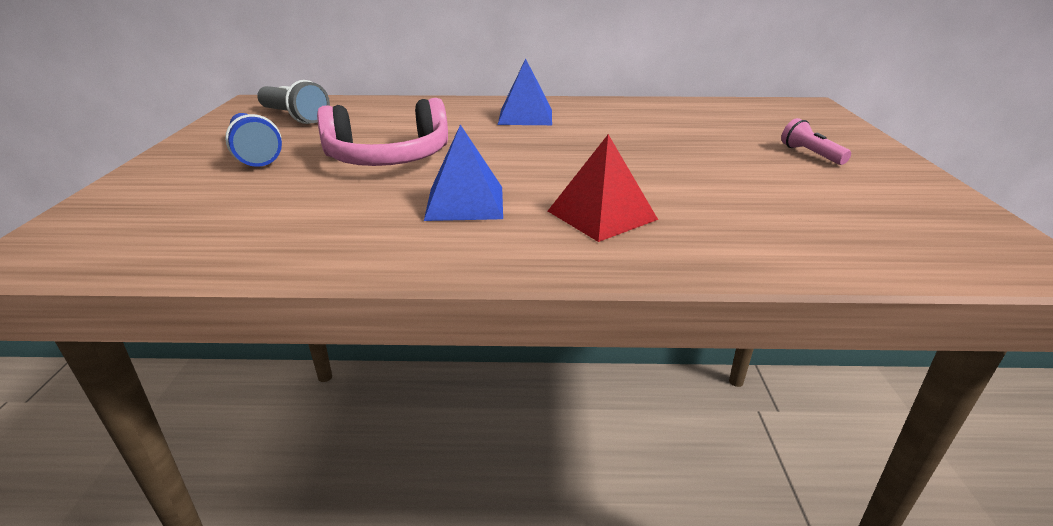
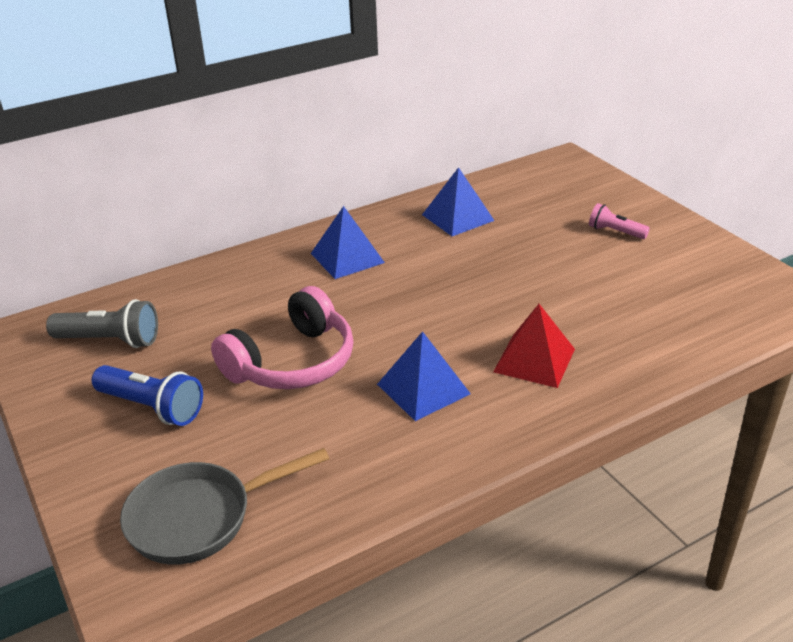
camera: 30 degrees left, 5 degrees up
(162, 222) = (199, 517): none -> grey pan
(654, 115) = (458, 217): none -> blue pyramid

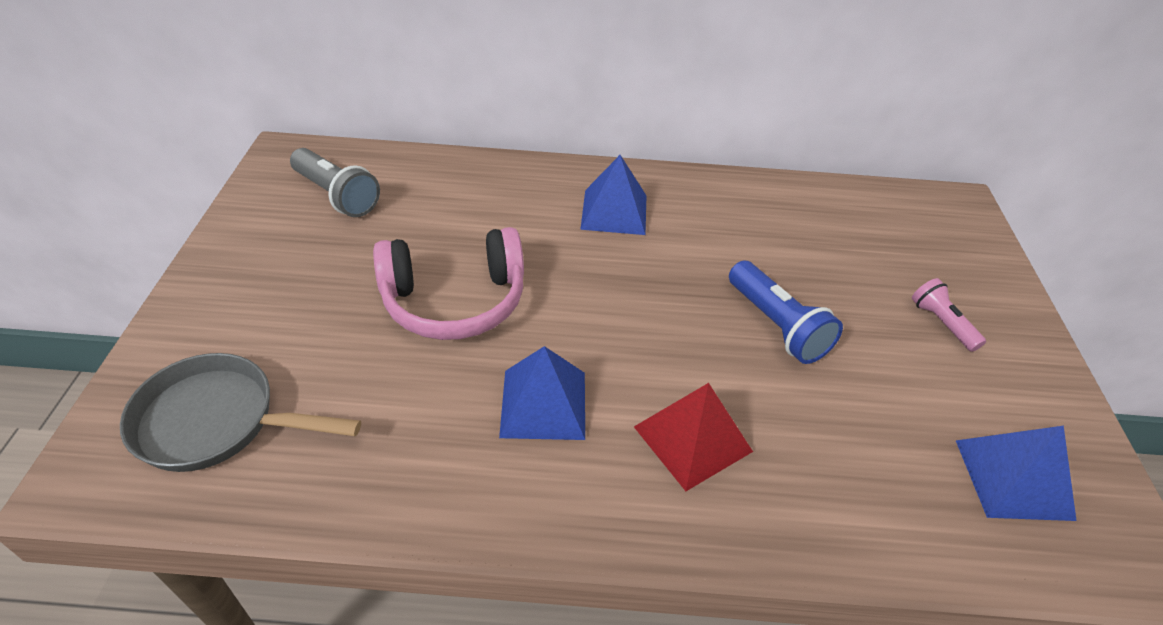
camera: 30 degrees right, 10 degrees up
(152, 407) = (299, 281): blue flashlight -> blue flashlight (776, 325)
(458, 217) = (769, 219): blue pyramid -> blue pyramid (1013, 479)

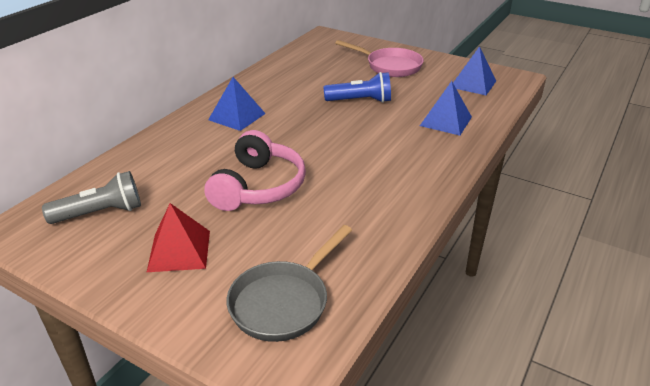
camera: 60 degrees left, 10 degrees down
(543, 404) = (360, 177): blue pyramid -> blue pyramid (446, 121)
(692, 438) = (410, 143): red pyramid -> red pyramid (179, 250)
(941, 323) = (390, 66): pink flashlight -> pink pan

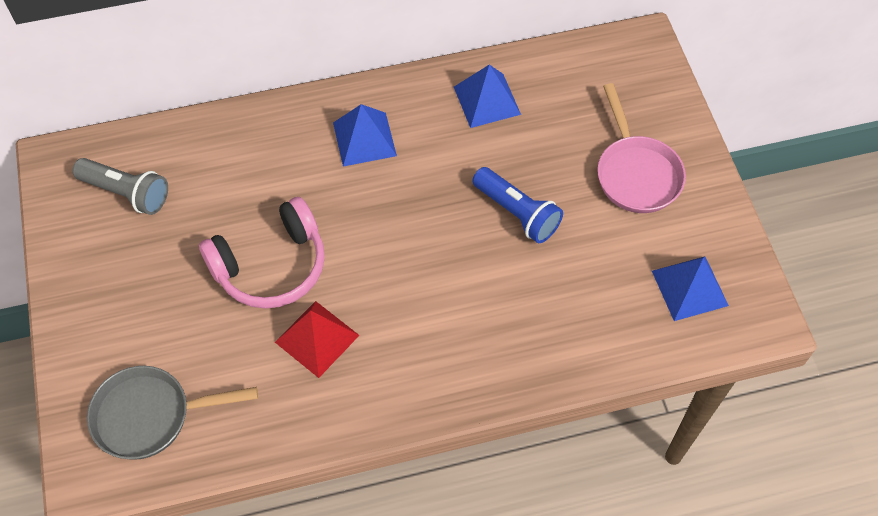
camera: 45 degrees right, 25 degrees up
(179, 250) = (137, 292): red pyramid -> red pyramid (317, 338)
(446, 121) = (562, 324): blue pyramid -> blue pyramid (487, 100)

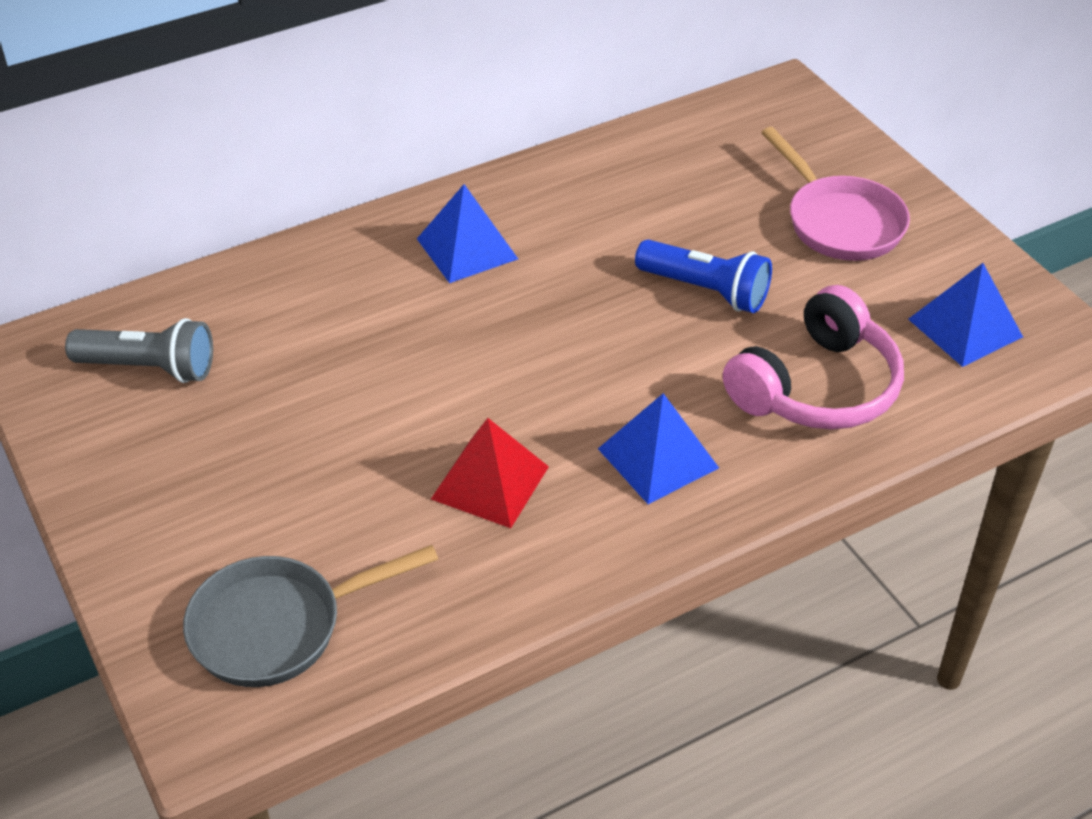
camera: 15 degrees left, 15 degrees down
(271, 266) = (391, 412): pink headphones -> pink headphones (816, 387)
(487, 100) = (614, 180): blue pyramid -> blue pyramid (658, 458)

